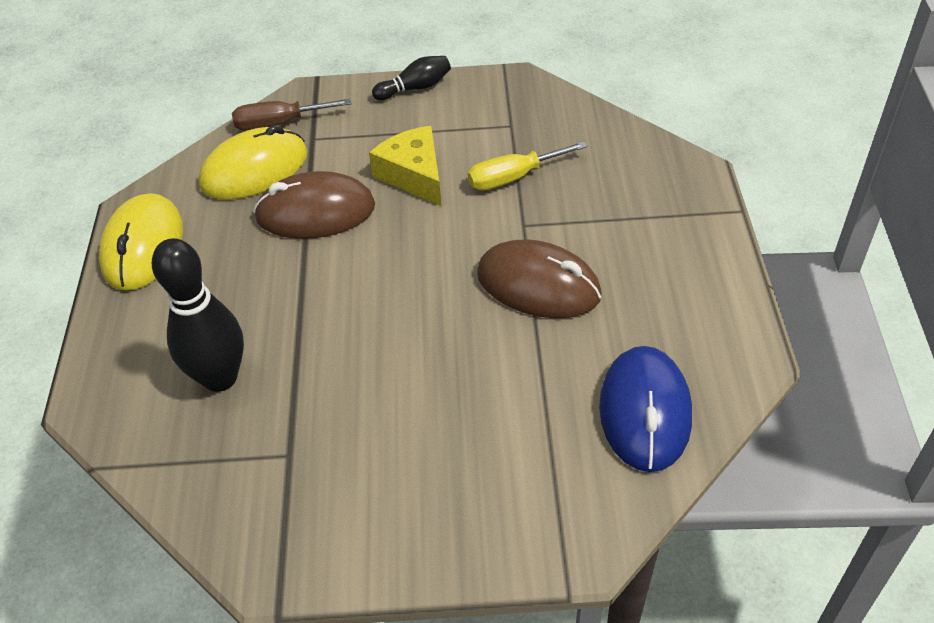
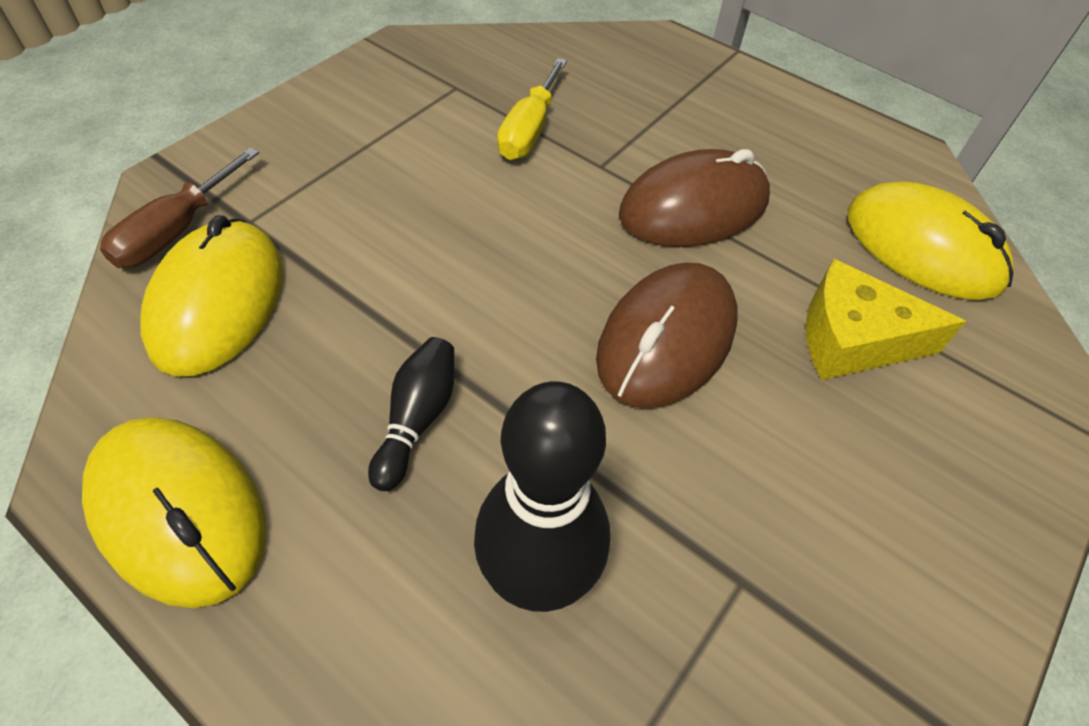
camera: 55 degrees left, 5 degrees up
(315, 212) = (371, 296): brown mouse -> brown mouse (666, 339)
(413, 175) = (428, 187): yellow cheese -> yellow cheese (853, 339)
(415, 88) = (302, 104): black bowling pin -> black bowling pin (417, 419)
(645, 411) = (922, 248): blue mouse -> yellow mouse

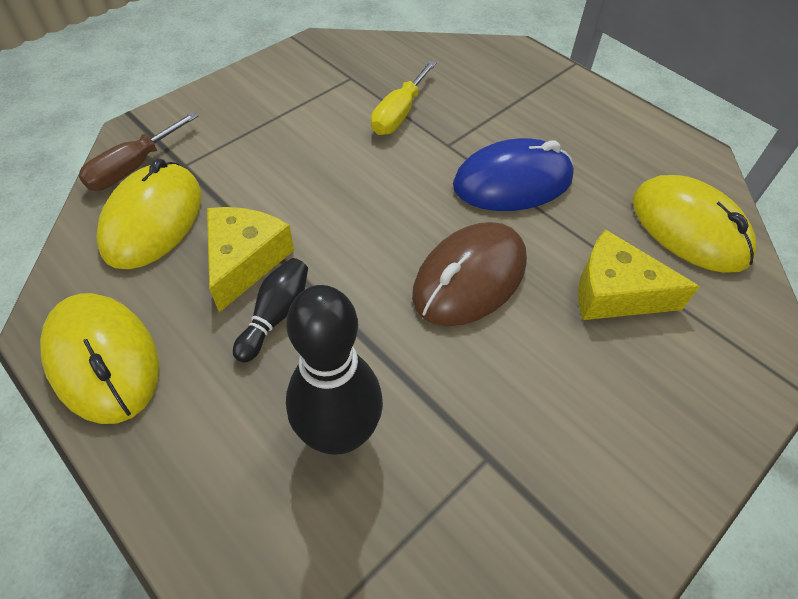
camera: 10 degrees right, 0 degrees up
(359, 347) = (245, 261): none -> yellow cheese
(694, 208) = (512, 182): brown mouse -> blue mouse

